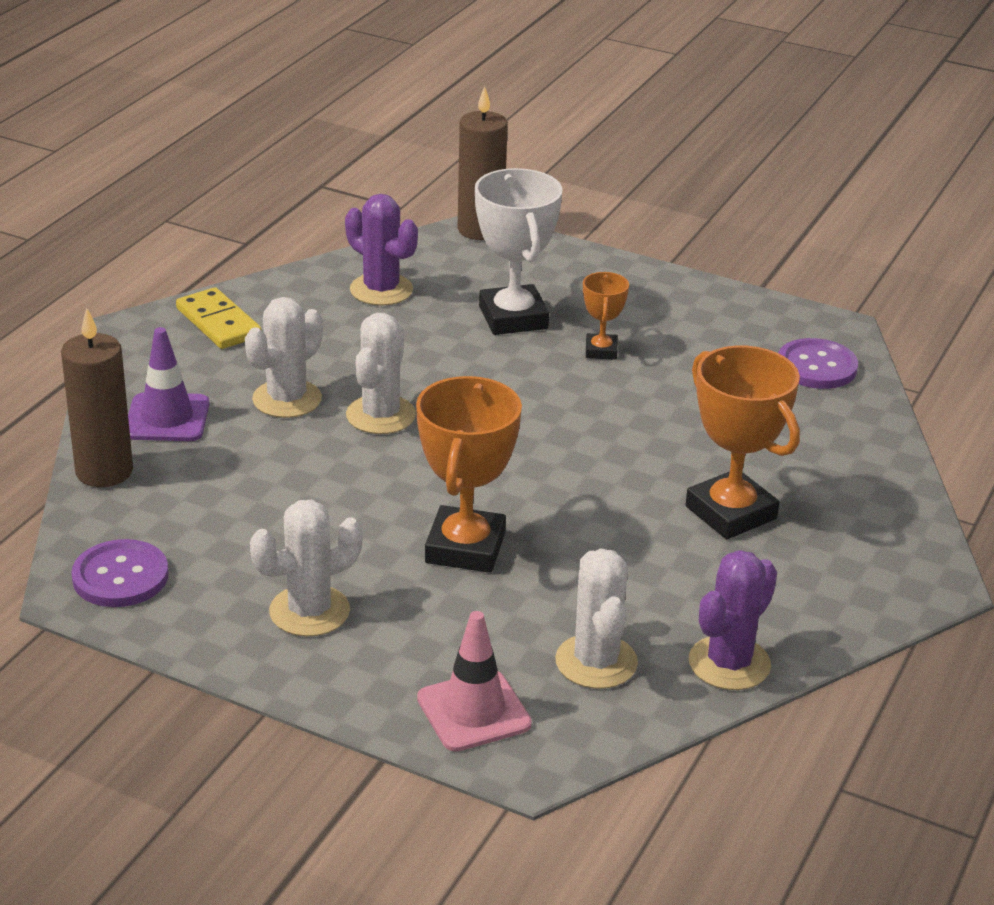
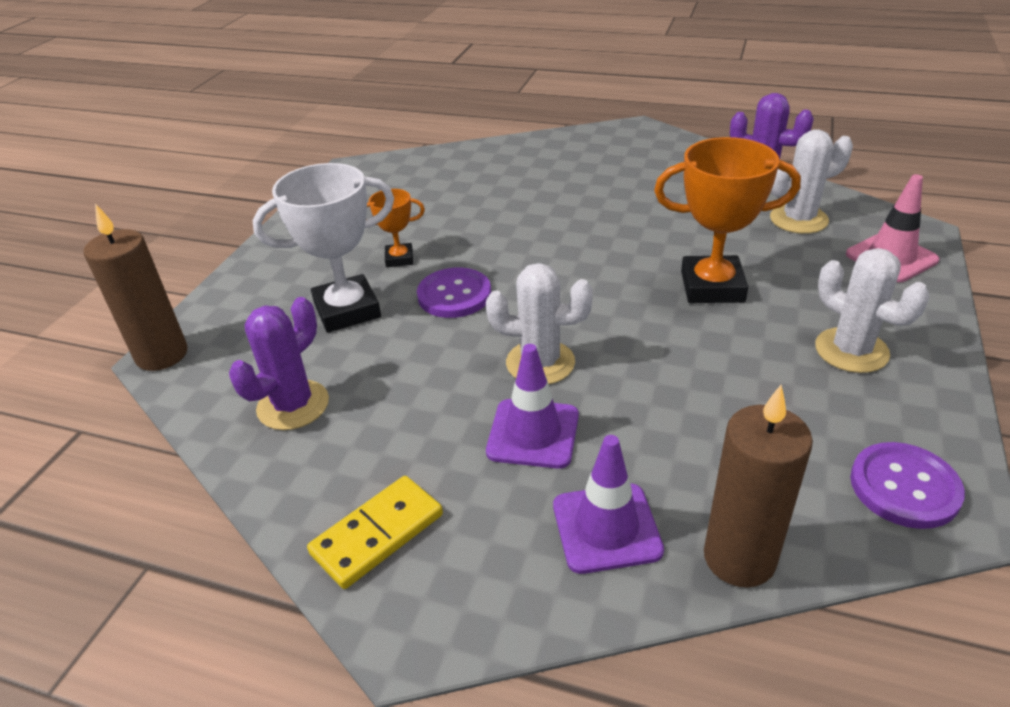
camera: 95 degrees left, 5 degrees up
(287, 399) = (533, 433): white cactus -> purple traffic cone
(730, 513) = (602, 189): orange trophy -> none
(816, 367) = (406, 172): purple button -> purple button (454, 295)

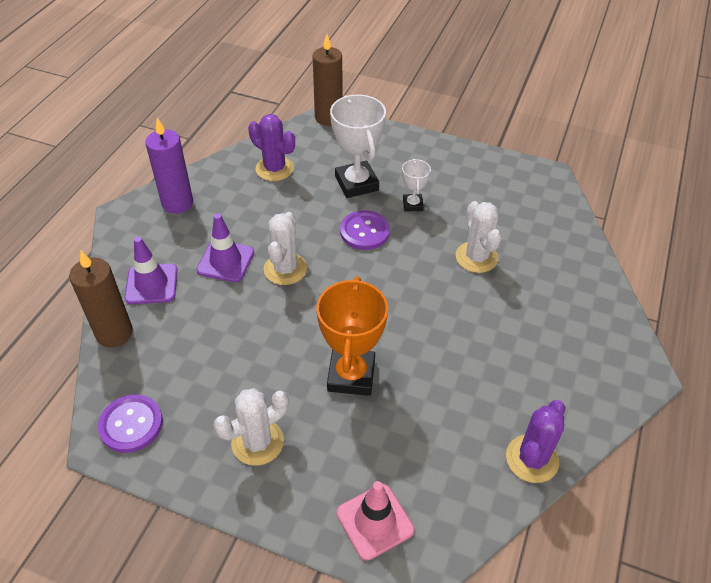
camera: 90 degrees right, 10 degrees up
(377, 534) = (177, 203): yellow domino -> purple candle
(399, 259) = (412, 205): orange trophy -> white trophy
(798, 219) = (447, 467): white cactus -> white cactus (476, 257)

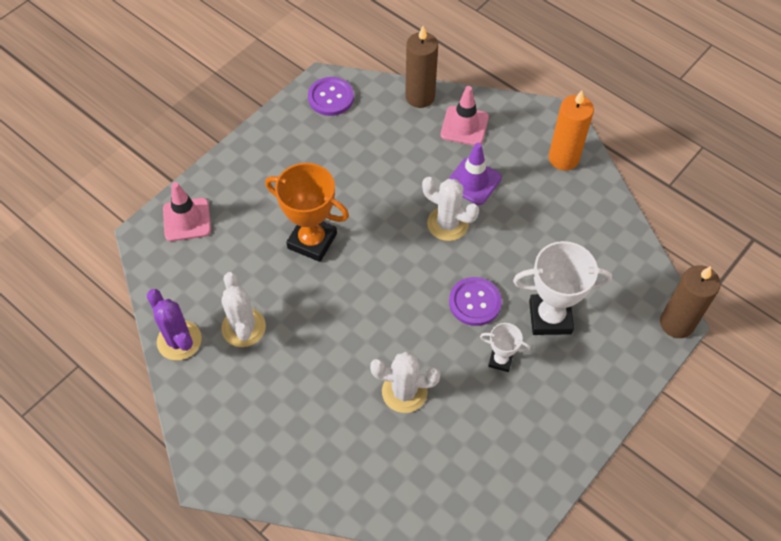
camera: 110 degrees right, 10 degrees up
(151, 284) = (464, 126): purple traffic cone -> pink traffic cone
(177, 203) = (563, 158): purple candle -> orange candle
(257, 442) = (281, 166): white cactus -> white cactus (243, 327)
(274, 169) = (595, 248): purple cactus -> none

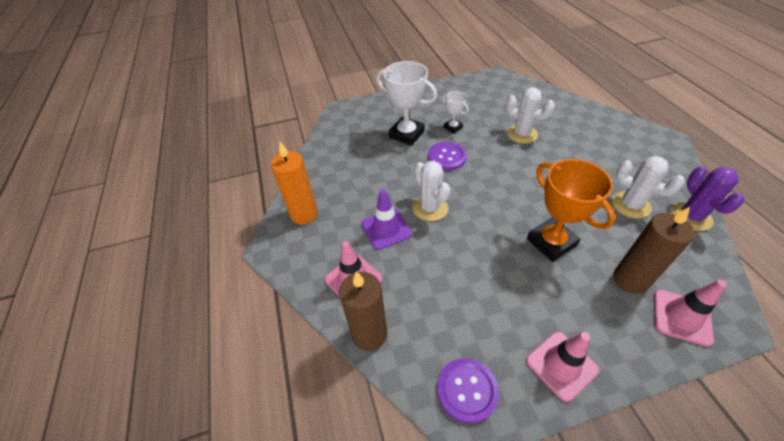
camera: 145 degrees left, 10 degrees down
(243, 327) = (630, 205): white cactus -> white cactus turned 60 degrees counterclockwise
(272, 141) = (561, 365): none -> pink traffic cone
(676, 323) = (341, 108): brown candle -> brown candle (630, 280)

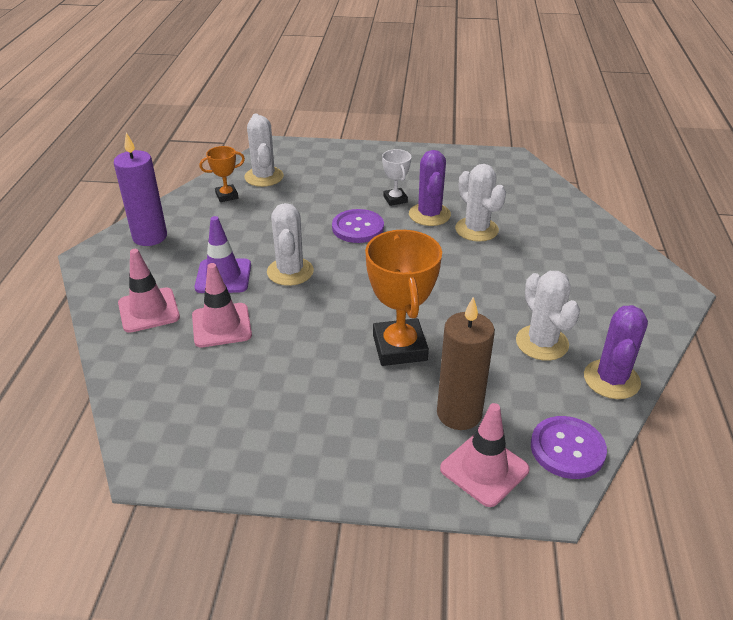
camera: 20 degrees right, 10 degrees down
(304, 214) = (150, 237): orange candle -> purple candle
(335, 160) = (227, 196): none -> orange trophy
(350, 137) = (264, 177): none -> white cactus
(369, 334) = (123, 362): brown candle -> none
(406, 134) = (332, 191): white trophy -> none
(467, 390) = (175, 441): purple button -> purple button (567, 449)
(484, 132) = (429, 215): none -> purple cactus
(561, 365) = (295, 458): pink traffic cone -> pink traffic cone (221, 325)

